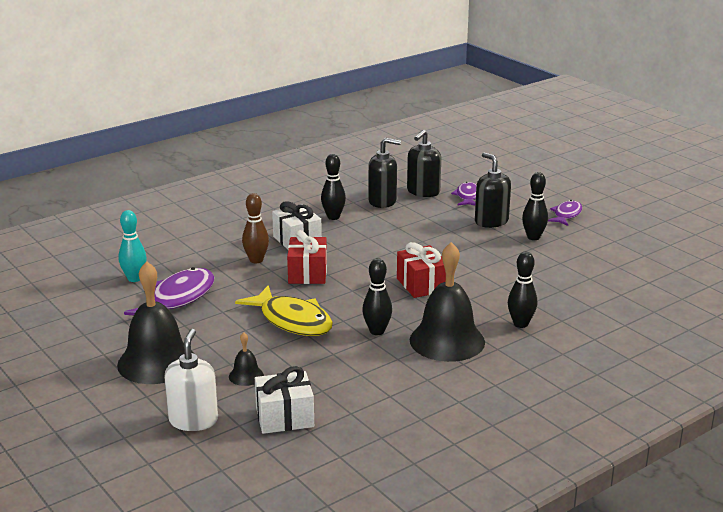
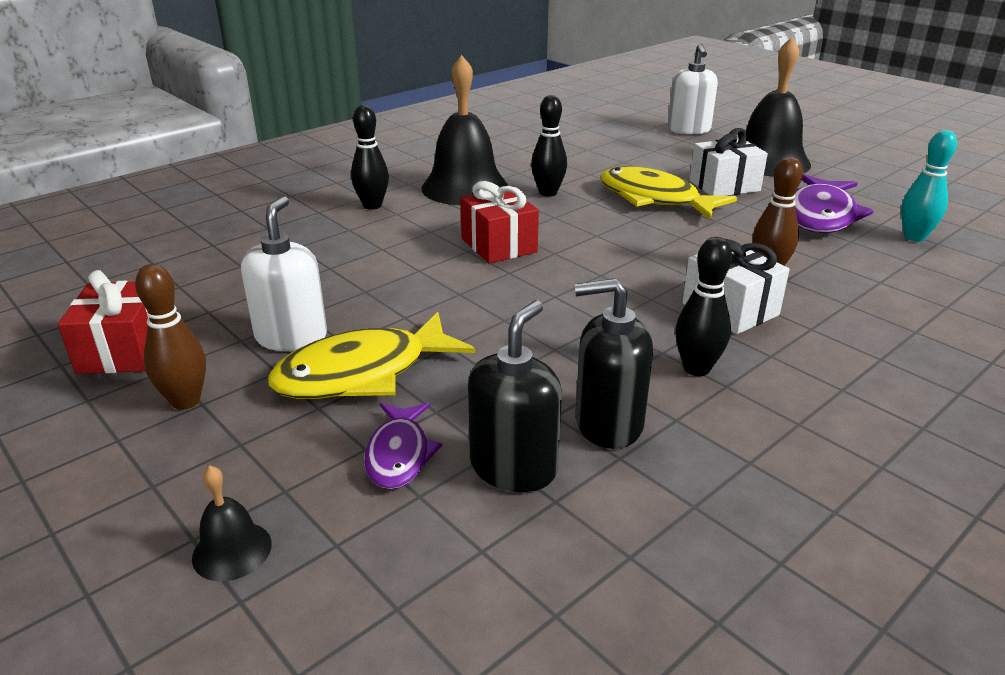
camera: 175 degrees right, 5 degrees up
(246, 375) = (668, 155): black bell -> black bell (232, 550)
(284, 417) = (611, 133): white gift -> white gift (724, 186)
(307, 273) = (673, 254): red gift -> red gift (124, 350)
(491, 221) = (362, 373): black soap dispenser -> yellow fish
(533, 237) = (291, 337): black bowling pin -> white soap dispenser
(566, 215) = (186, 401): purple fish -> brown bowling pin

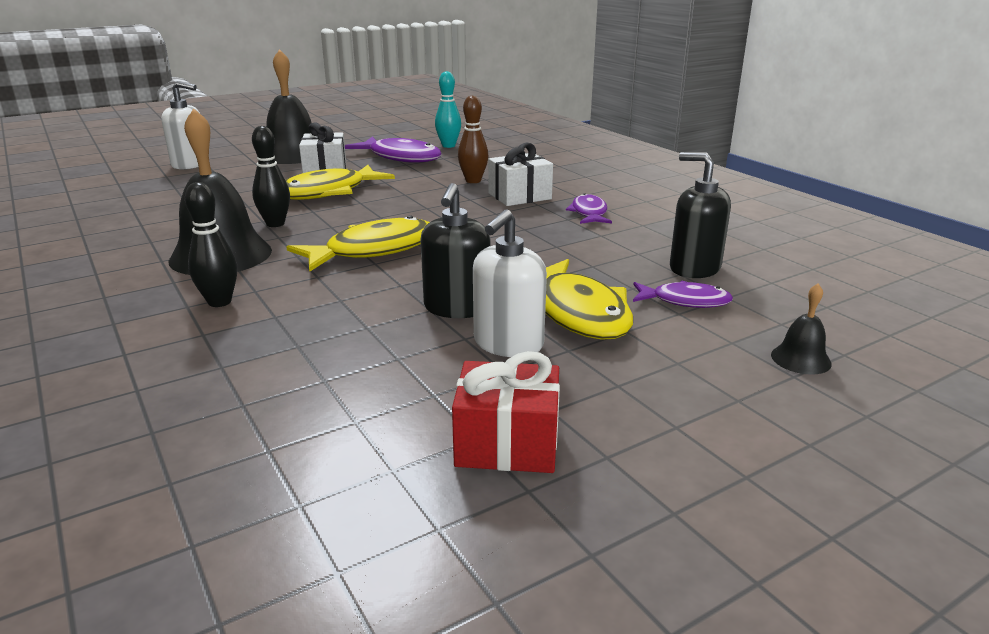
camera: 80 degrees left, 5 degrees down
(186, 401) = (614, 393): brown bowling pin -> none
(291, 337) = (508, 344): white soap dispenser -> white soap dispenser turned 75 degrees counterclockwise
(498, 245) = (373, 250): red gift -> yellow fish
(608, 424) = (647, 240): black soap dispenser -> black soap dispenser (457, 308)
(696, 369) = (589, 213): black bowling pin -> purple fish

